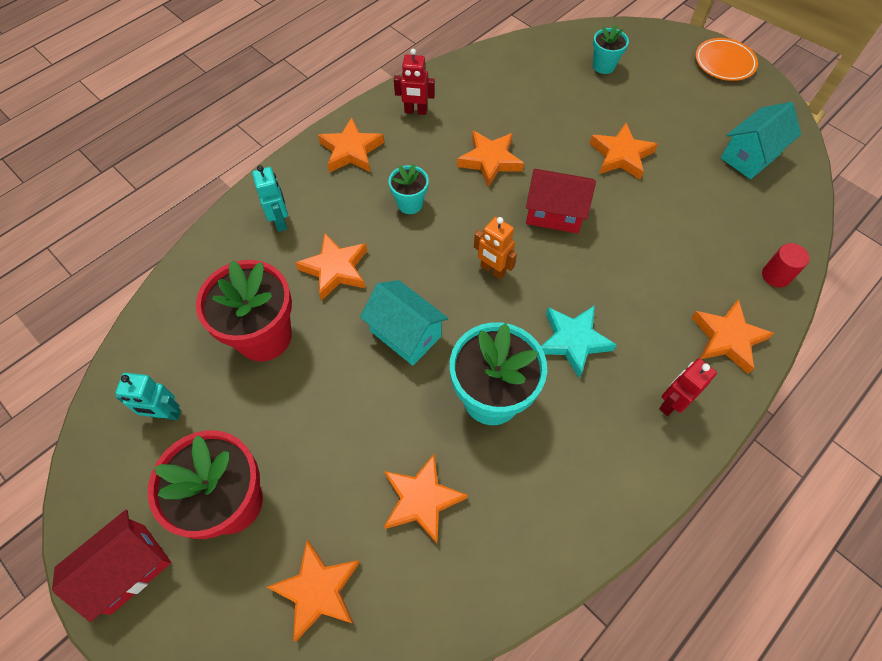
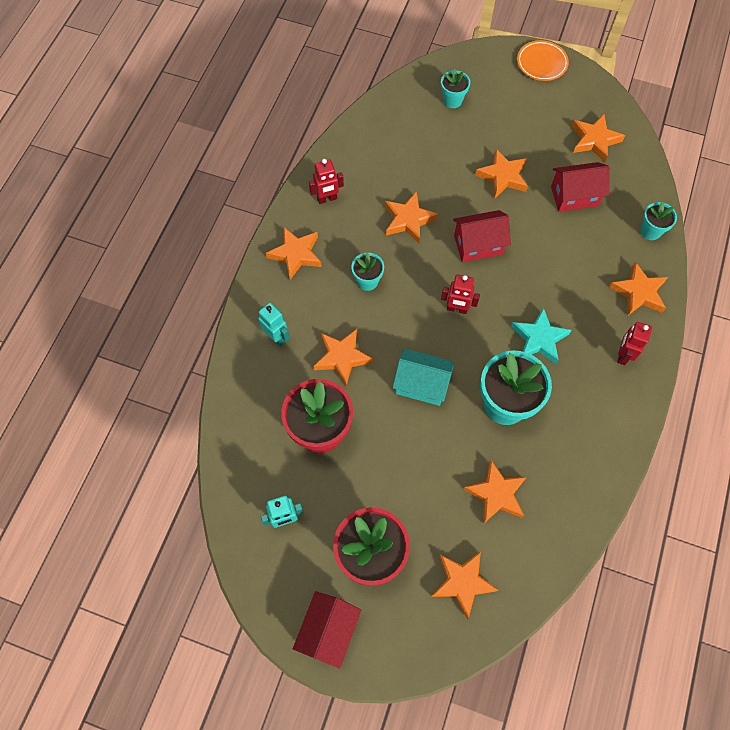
camera: 25 degrees left, 5 degrees up
(492, 270) = (457, 309): orange robot -> red robot
(696, 204) = (574, 196): none -> red house
(750, 156) = (594, 140): turquoise house -> orange star
(776, 275) = (650, 231): red cylinder -> turquoise flower pot

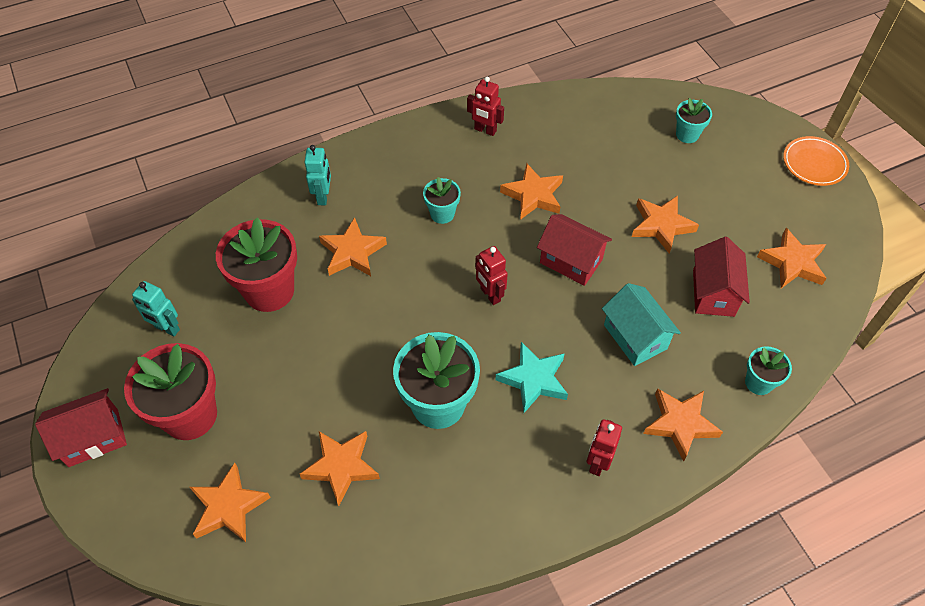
camera: 45 degrees right, 10 degrees down
(296, 254) = (411, 151): orange star -> none
(421, 384) = (388, 326): turquoise house -> turquoise house (635, 337)
(574, 196) = (713, 293): red house -> red house turned 60 degrees clockwise
(623, 355) = (597, 462): red robot -> red robot turned 45 degrees counterclockwise

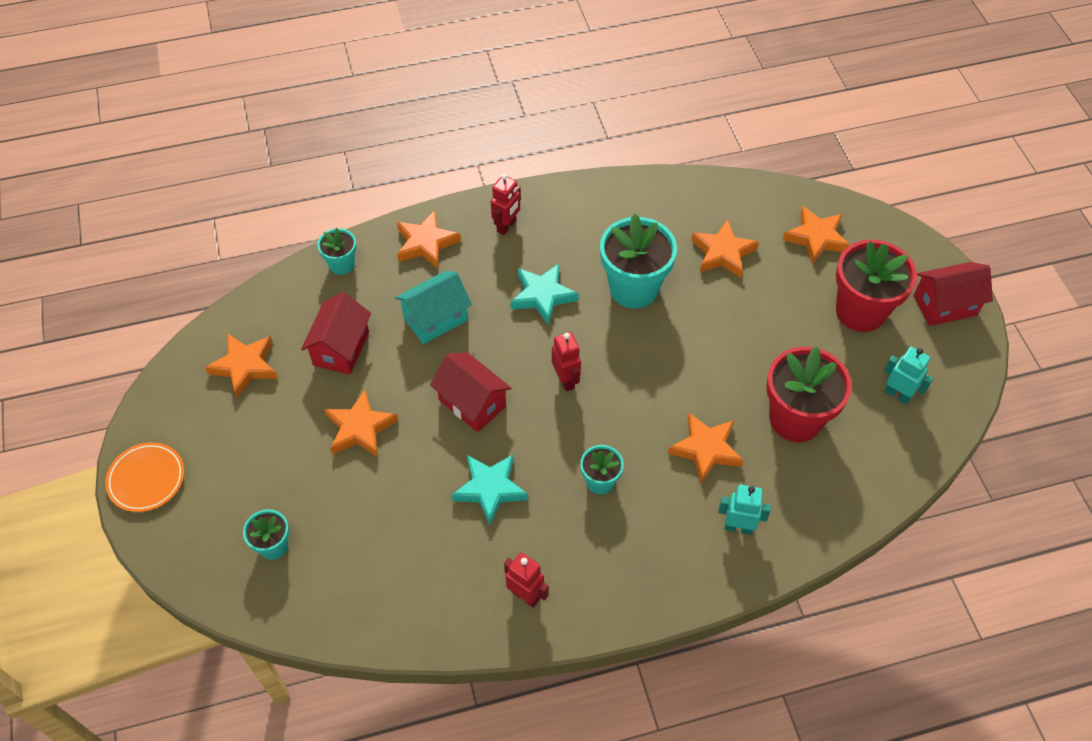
camera: 170 degrees left, 0 degrees up
(323, 196) = (738, 527): turquoise robot -> turquoise robot turned 90 degrees clockwise
(533, 195) = (490, 489): orange star -> turquoise star
(635, 337) = (436, 319): turquoise house -> turquoise house turned 75 degrees clockwise

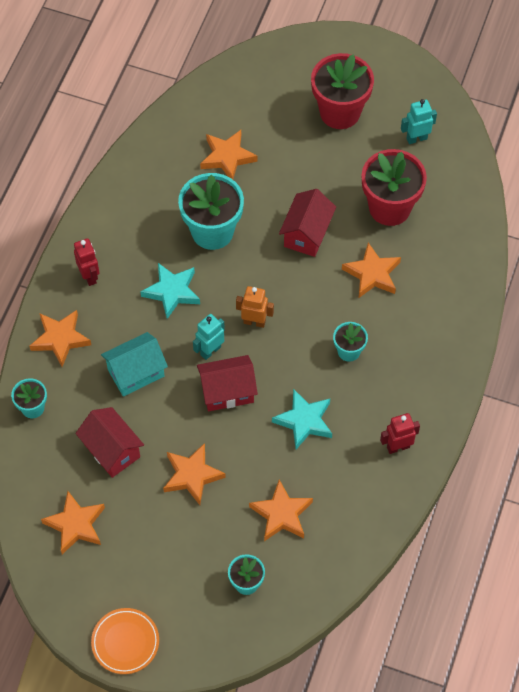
camera: 55 degrees left, 5 degrees up
(436, 319) = (136, 373): turquoise house -> turquoise house turned 60 degrees clockwise
(566, 380) = (254, 322): red robot -> orange robot
(738, 527) = (440, 294): turquoise robot -> turquoise robot (210, 350)
(816, 238) = (262, 93): orange star -> orange star (281, 514)
(944, 305) = (373, 62): red house -> red house (307, 234)

